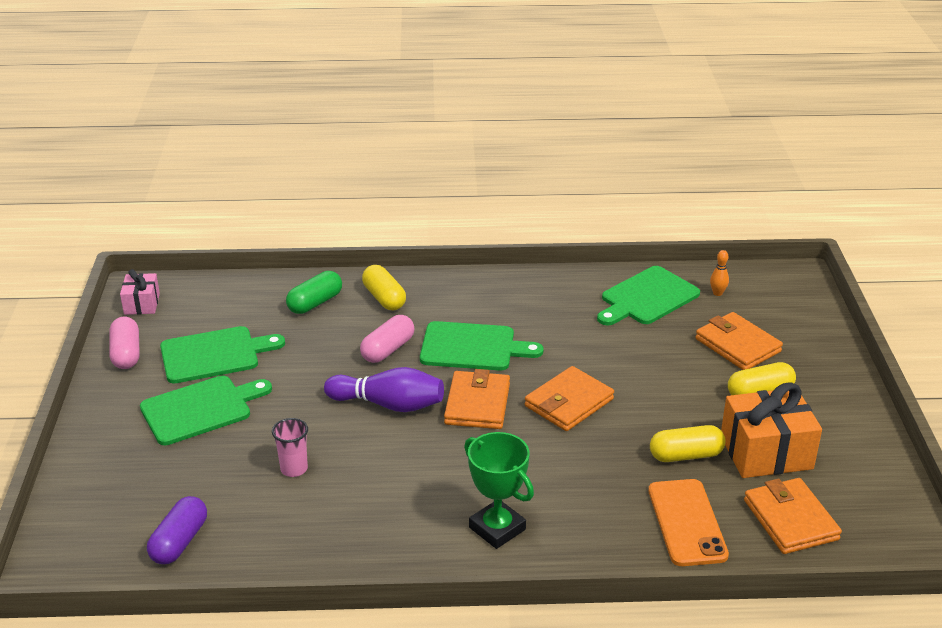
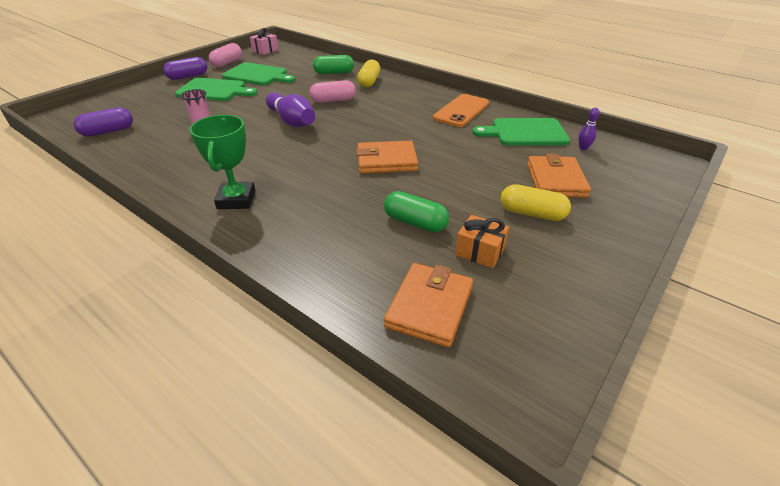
camera: 40 degrees right, 5 degrees up
(112, 405) = (188, 76): none -> purple capsule
(472, 347) = (377, 115): green cutting board -> none
(477, 404) = (335, 139): orange wallet -> none
(685, 455) = (415, 222): yellow capsule -> green capsule
(687, 522) = (349, 262): orange phone -> orange phone (461, 111)
(717, 293) = (583, 148): orange bowling pin -> purple bowling pin
(766, 452) = (480, 251): orange gift -> orange gift, size x0.55

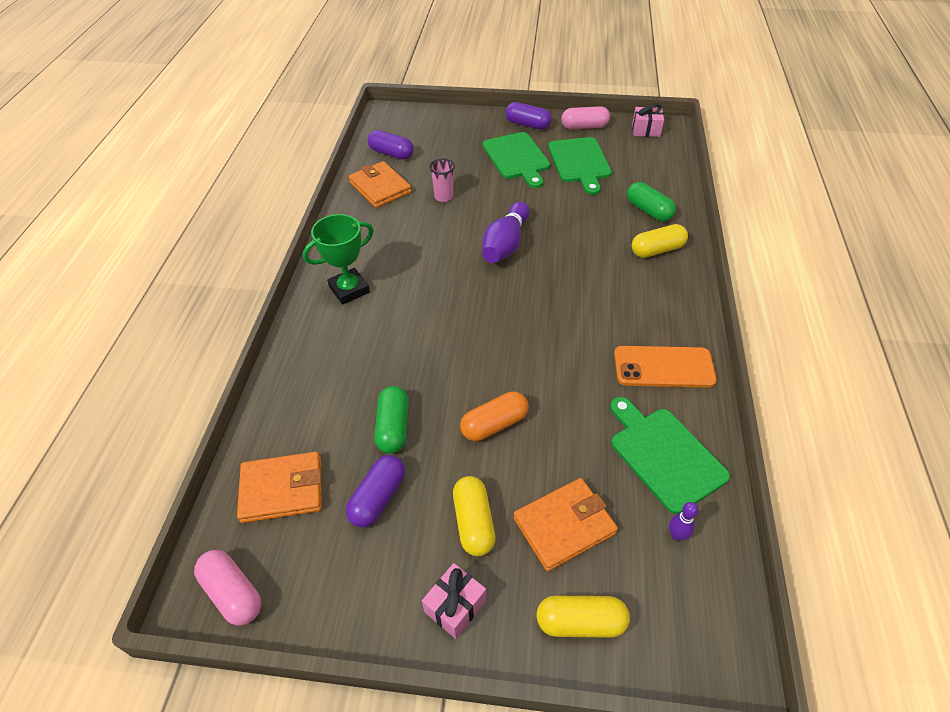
camera: 60 degrees right, 10 degrees up
(333, 100) = (579, 248): pink capsule -> pink capsule (233, 593)
(386, 161) = (487, 354): orange wallet -> orange wallet (380, 188)
(453, 178) = (494, 424): none -> orange capsule
(480, 251) = (378, 498): orange gift -> purple capsule
(599, 244) = (455, 606): none -> pink gift
(630, 198) = (580, 622): none -> yellow capsule

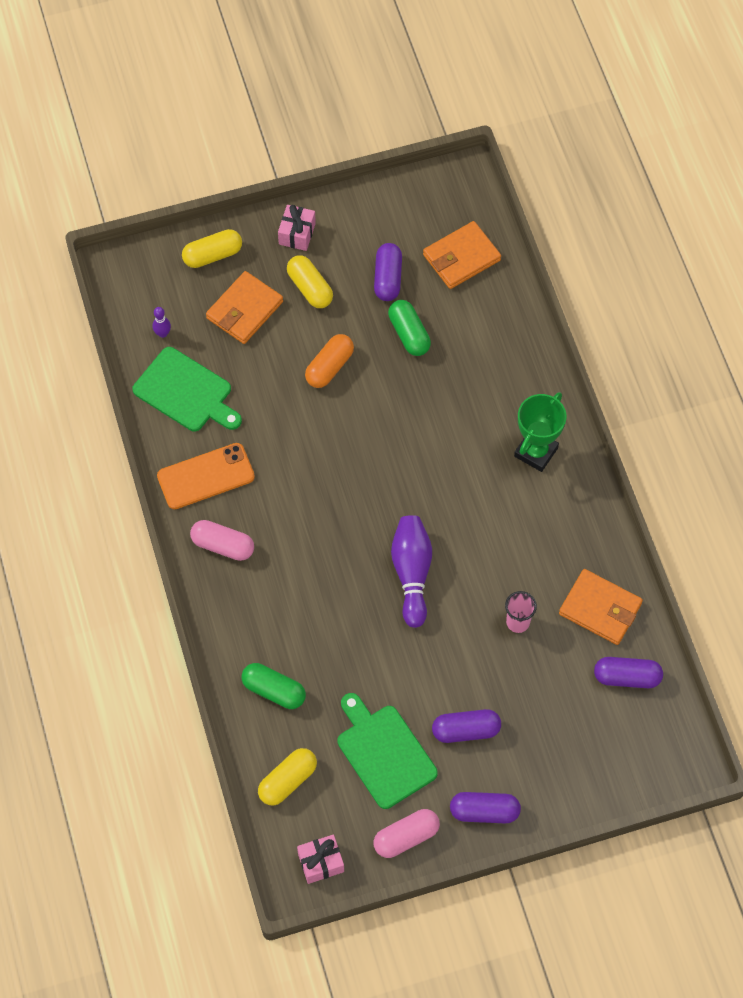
camera: 155 degrees right, 15 degrees up
(233, 593) = (445, 187): pink capsule -> pink capsule (223, 545)
(517, 158) = (466, 730): green cutting board -> purple capsule
(657, 250) = (248, 627): yellow capsule -> yellow capsule (287, 780)

